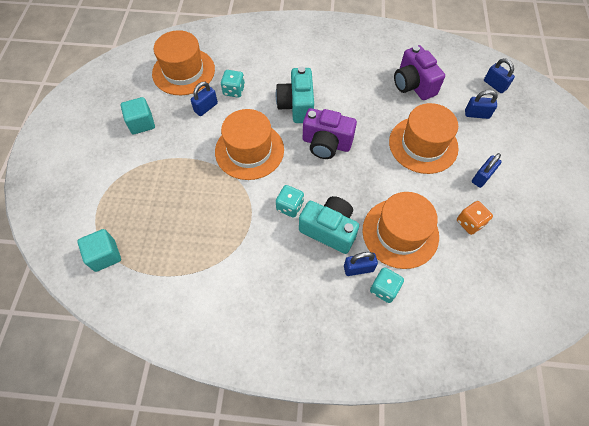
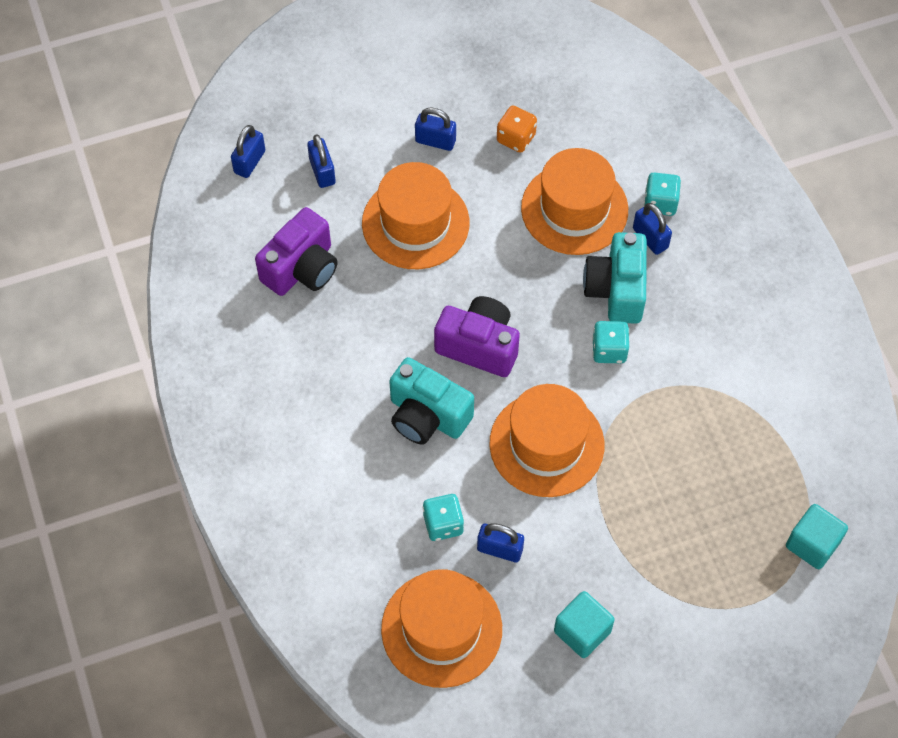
camera: 115 degrees left, 0 degrees up
(296, 106) = (427, 416): turquoise camera -> turquoise camera turned 60 degrees clockwise
(326, 144) = (479, 346): purple camera -> purple camera turned 60 degrees counterclockwise

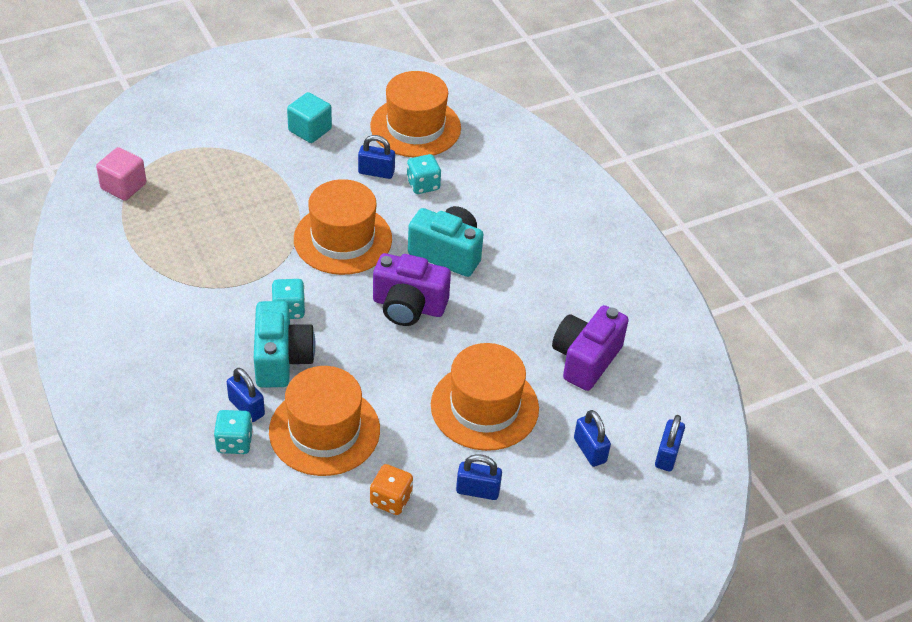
camera: 170 degrees right, 15 degrees down
(812, 544) = (123, 186): turquoise cube -> pink cube

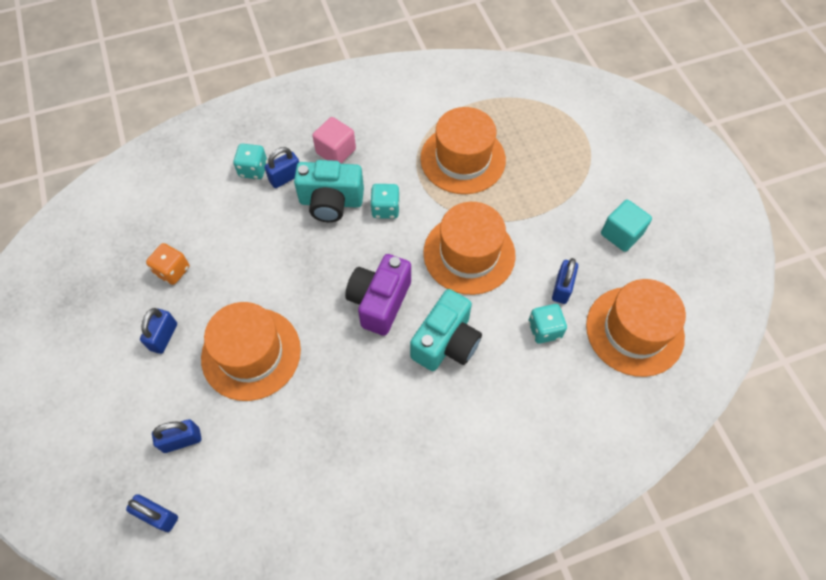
camera: 100 degrees right, 15 degrees up
(123, 186) = (537, 97): pink cube -> pink cube (336, 151)
(324, 430) = (251, 228): orange hat -> orange hat (462, 159)
(585, 359) = (291, 456): purple camera -> none

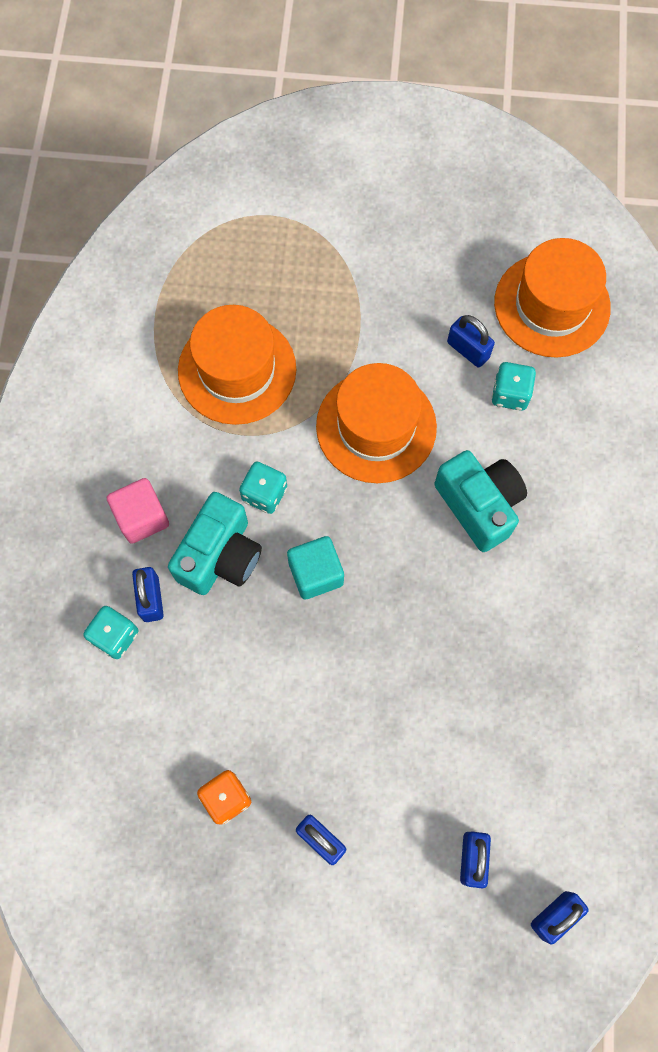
camera: 65 degrees left, 10 degrees up
(251, 353) = (394, 736): orange hat -> none
(379, 302) = (393, 556): purple camera -> none
(621, 234) = (429, 253): turquoise cube -> turquoise cube (316, 573)

